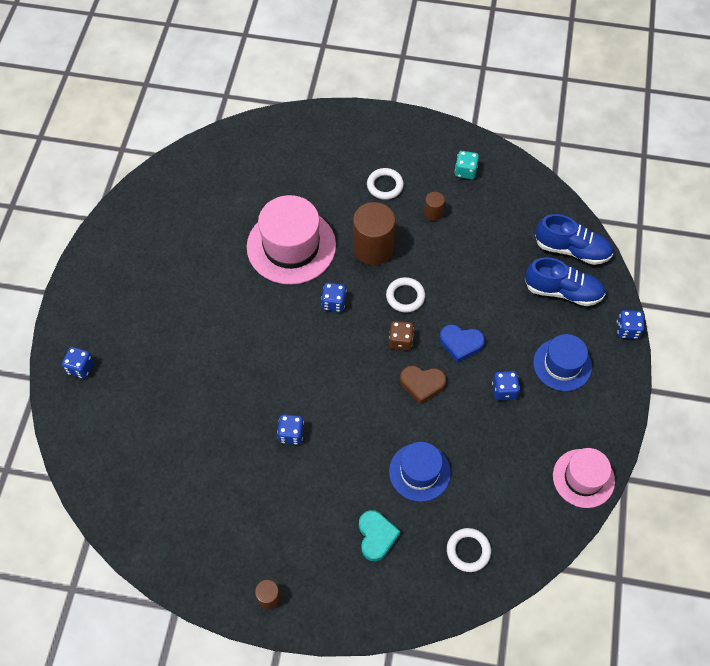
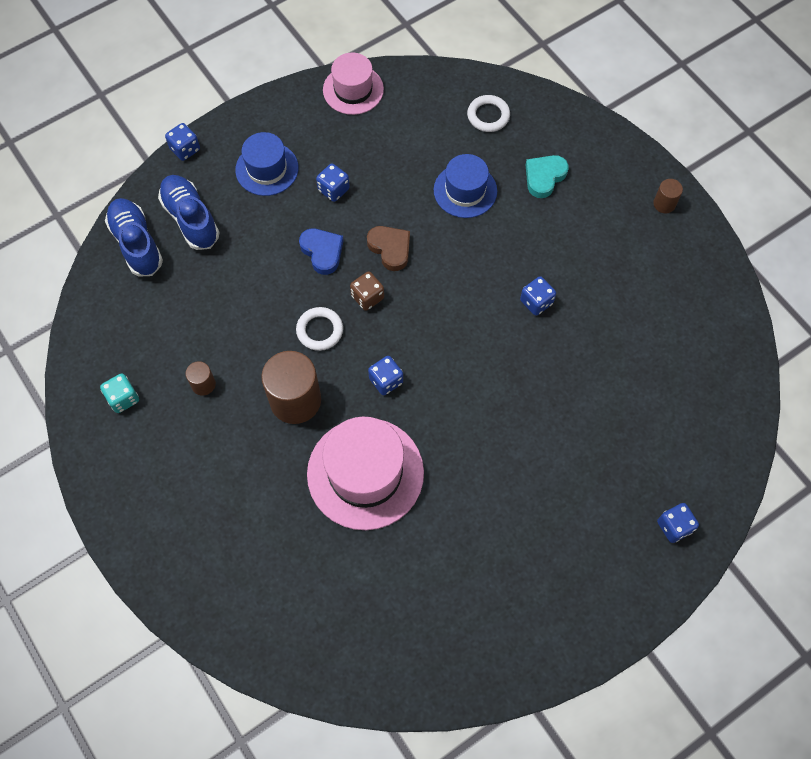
camera: 135 degrees left, 5 degrees up
(385, 185) = (211, 455): white ring -> none

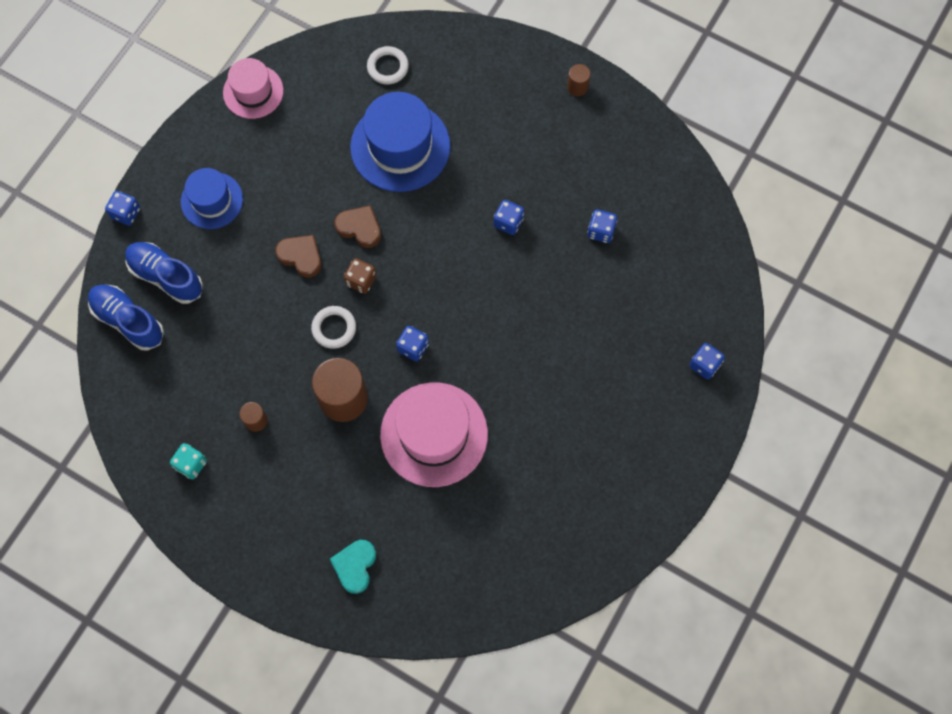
camera: 25 degrees left, 5 degrees up
(322, 252) = (301, 256): blue heart -> brown heart
(333, 190) = (282, 195): blue dice -> blue dice (601, 231)
(465, 190) = (400, 146): blue hat -> blue hat, size x1.63
(544, 177) = (463, 105): turquoise heart -> turquoise heart (355, 566)

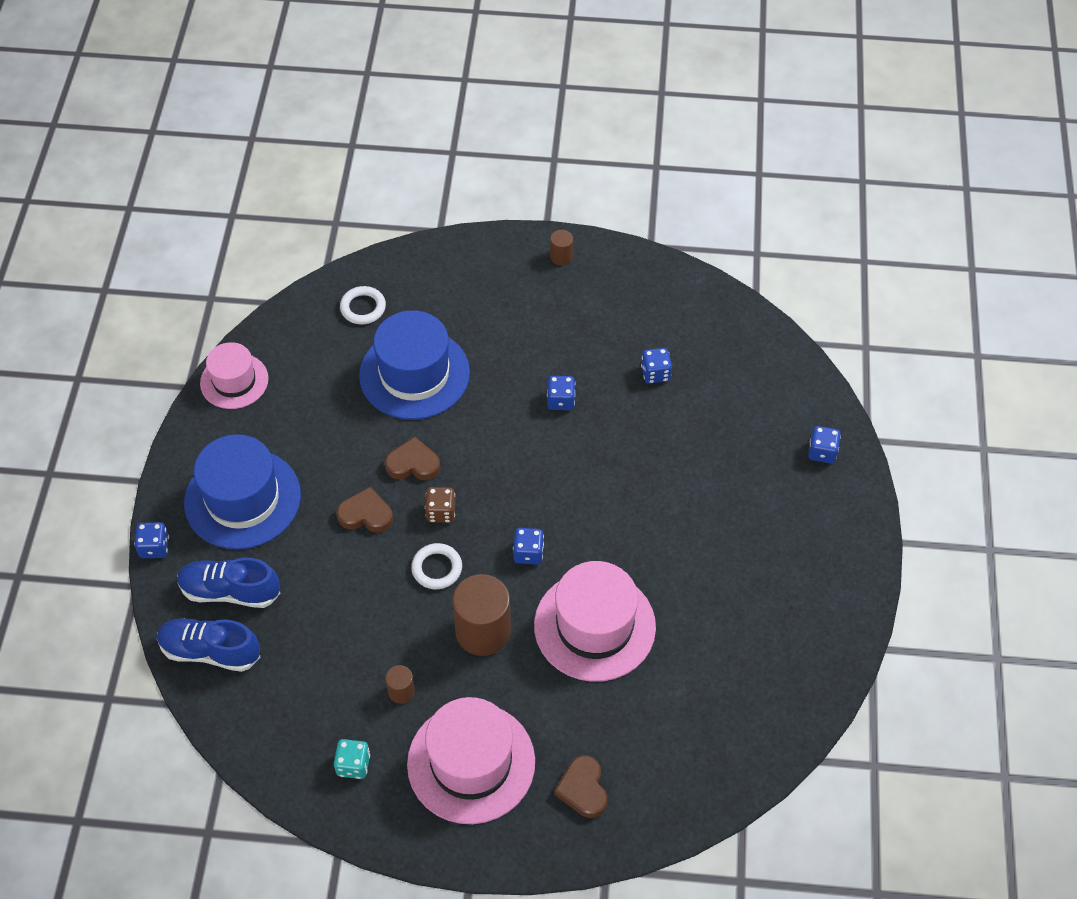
camera: 25 degrees left, 15 degrees down
(212, 200) = (242, 499): blue hat -> blue hat, size x1.63
(280, 504) = (471, 762): none -> pink hat
(355, 566) = (583, 789): turquoise heart -> brown heart

